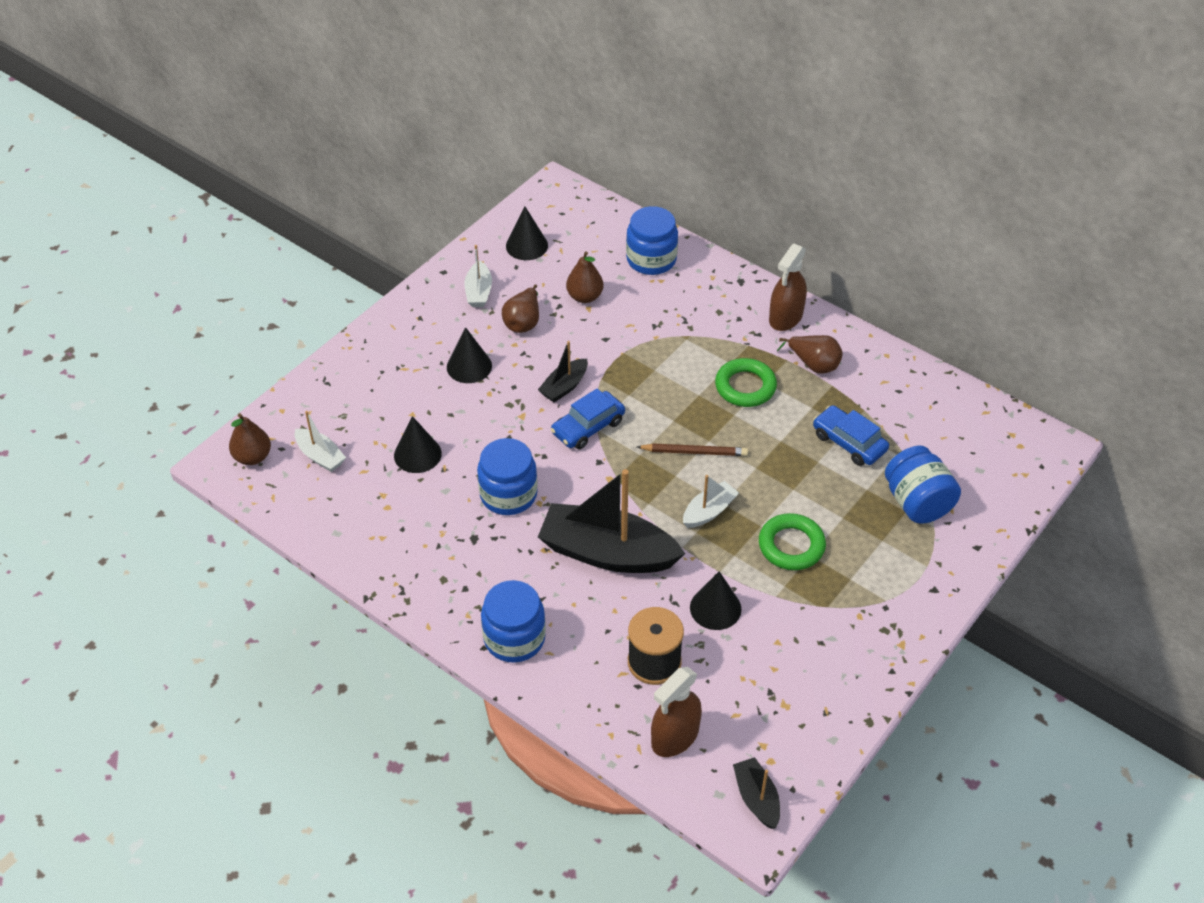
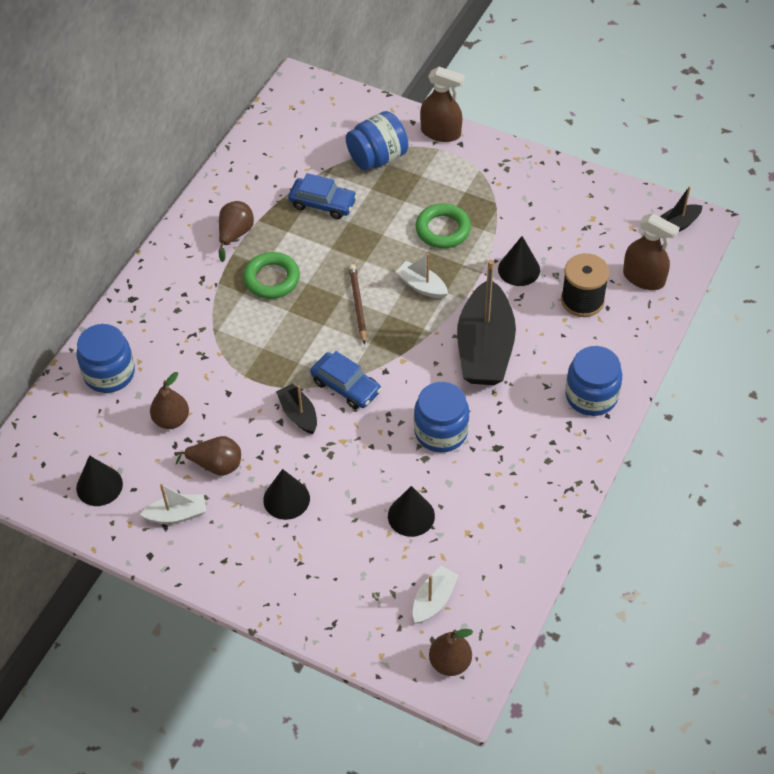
camera: 100 degrees left, 5 degrees up
(564, 386) = (298, 414): black boat -> black boat turned 150 degrees counterclockwise
(785, 317) = (177, 260): brown spray bottle -> brown spray bottle (441, 132)
(849, 442) = (323, 203): blue car -> blue car turned 105 degrees counterclockwise

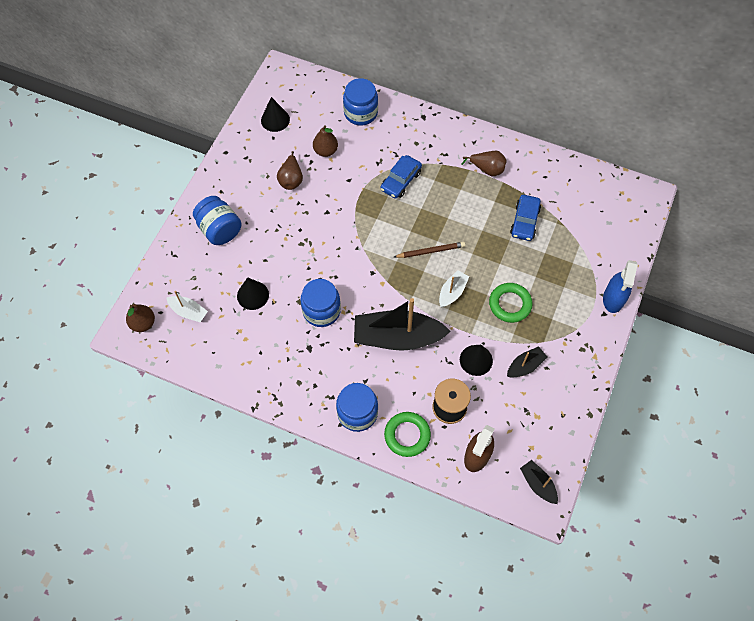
camera: 85 degrees right, 10 degrees up
(177, 515) = (254, 162): white boat -> none
(272, 279) = (449, 195): green ring -> green ring (407, 435)
(286, 499) = (266, 221): black cone -> none
(298, 414) = (333, 222): black boat -> black boat (525, 366)
(346, 386) = (357, 249): blue car -> blue car (401, 181)
(377, 158) = (577, 255): blue jar -> blue jar (220, 230)
(441, 132) = (613, 298): brown spray bottle -> blue spray bottle

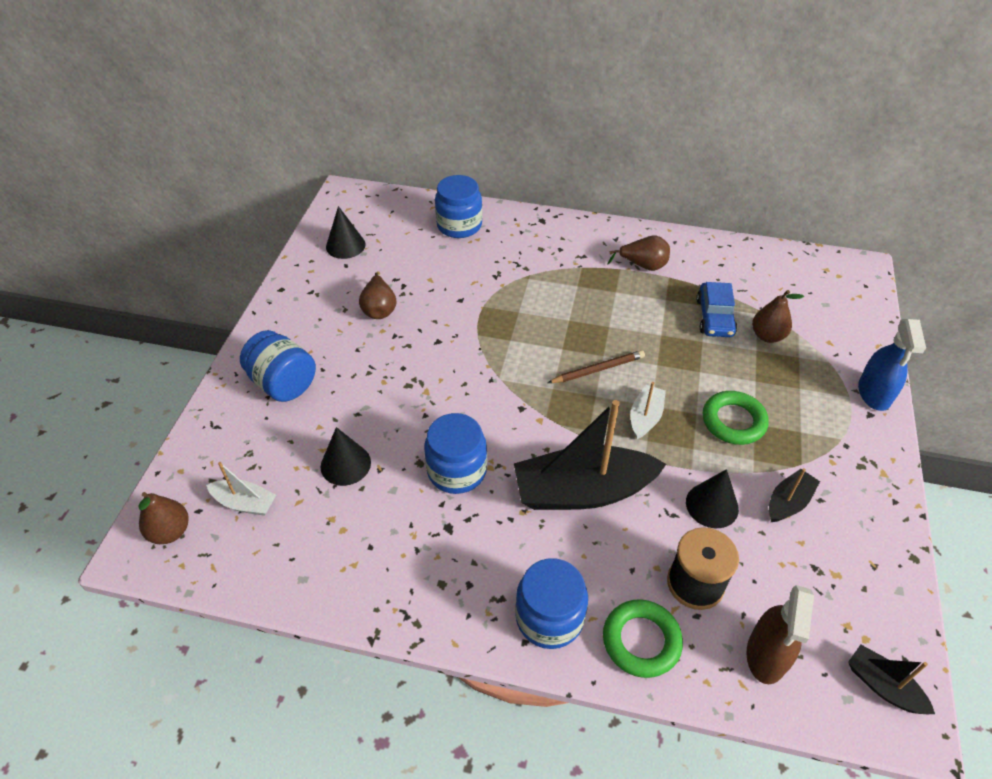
camera: 10 degrees left, 15 degrees down
(325, 151) = (421, 271): brown pear -> brown pear (767, 336)
(401, 181) = (532, 292): blue car -> none

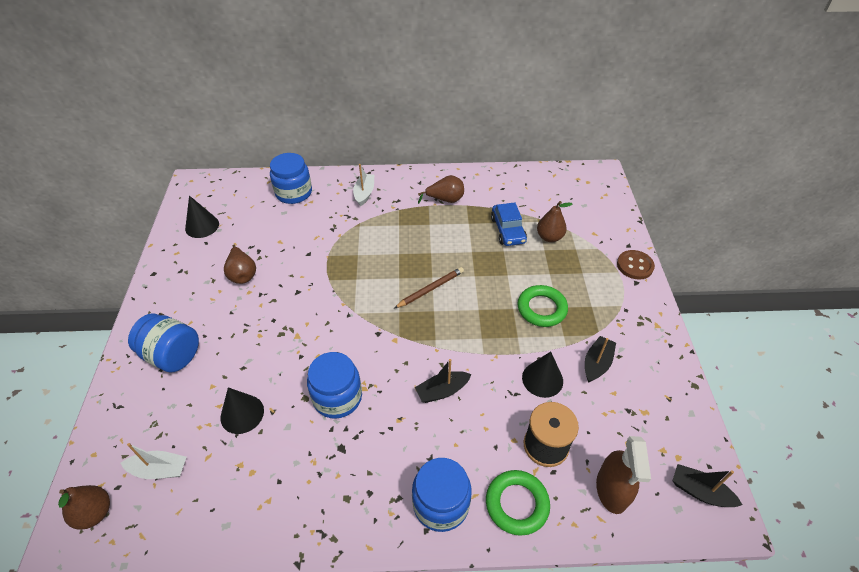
camera: 15 degrees left, 0 degrees up
(583, 491) = (442, 391): black boat -> black boat, size x0.48
(645, 417) = (476, 320): white boat -> white boat (364, 193)
(874, 393) = (635, 266): blue spray bottle -> brown button

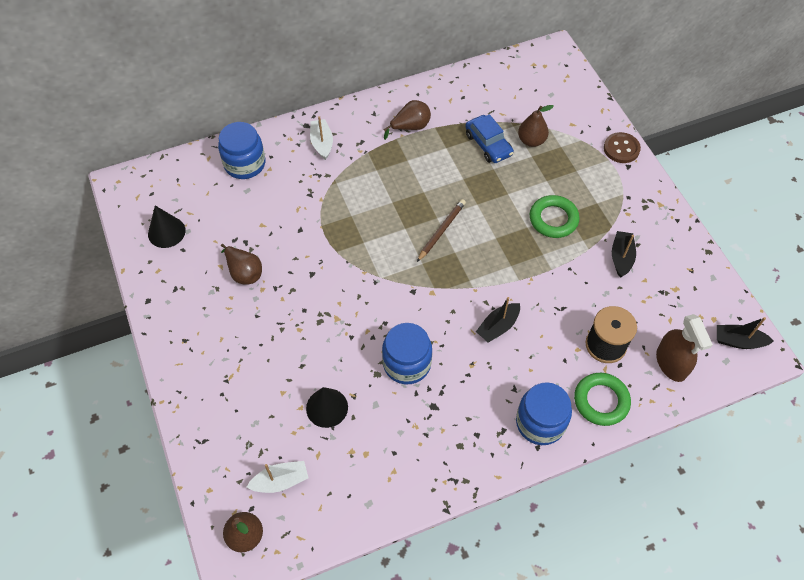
camera: 20 degrees left, 10 degrees up
(172, 355) = (224, 376): blue jar -> none
(542, 379) = (580, 287): black cone -> none

